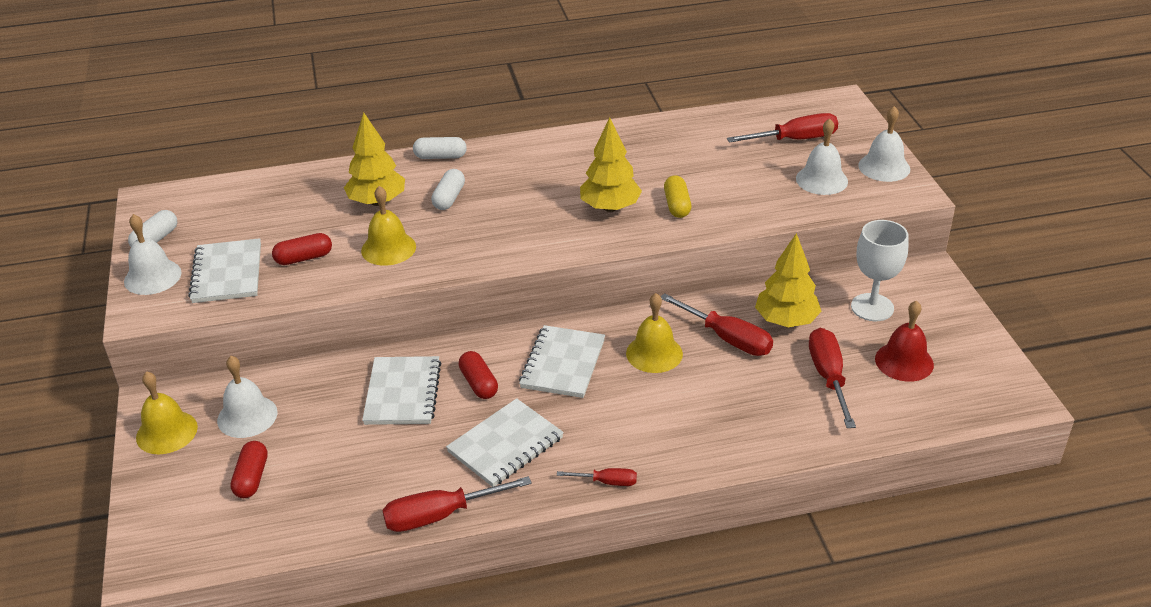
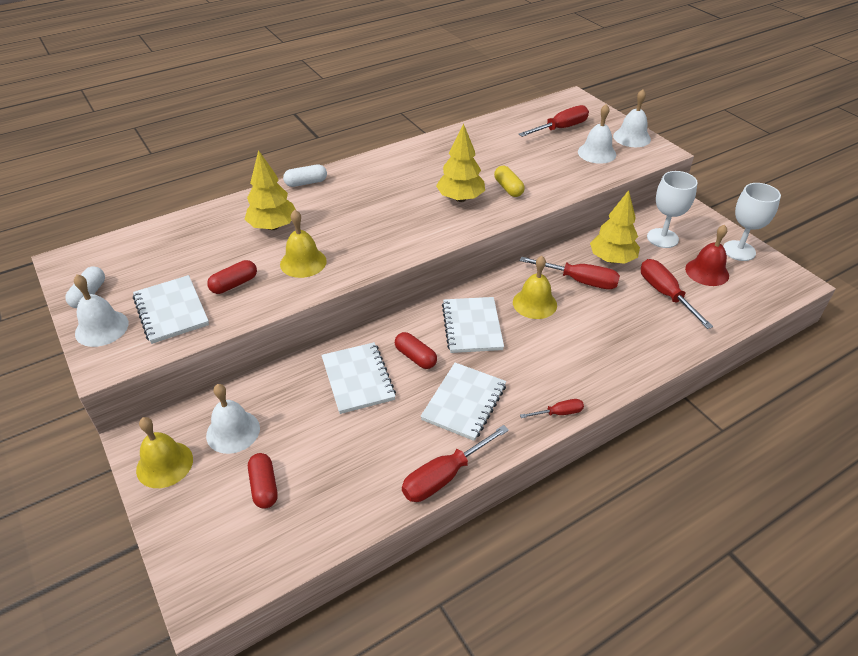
camera: 20 degrees left, 5 degrees up
(449, 198) = (331, 213): white capsule -> none
(968, 344) = (739, 251): none -> white goblet

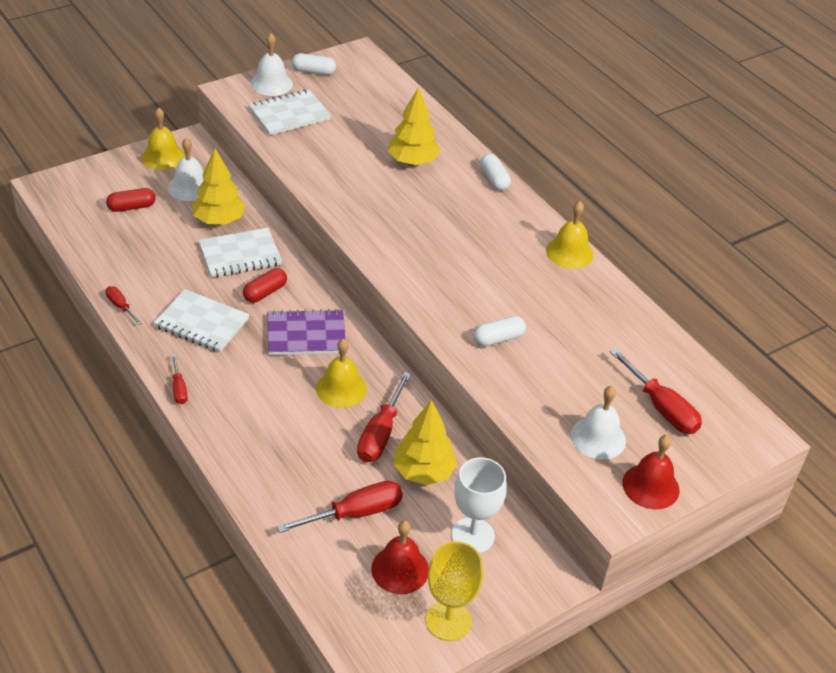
camera: 85 degrees right, 0 degrees up
(234, 284) = (323, 145): red capsule -> none
(303, 262) = (354, 183): yellow bell -> yellow bell (569, 252)
(444, 476) = (121, 306): red screwdriver -> red screwdriver, size x0.54
(460, 198) = (472, 296): yellow tree -> yellow tree (219, 220)
(472, 326) = (306, 335): white notebook -> purple notebook
(508, 188) = (498, 339): yellow capsule -> white capsule
(632, 137) = (650, 486): white bell -> red bell
(739, 251) = (448, 620): white goblet -> yellow goblet

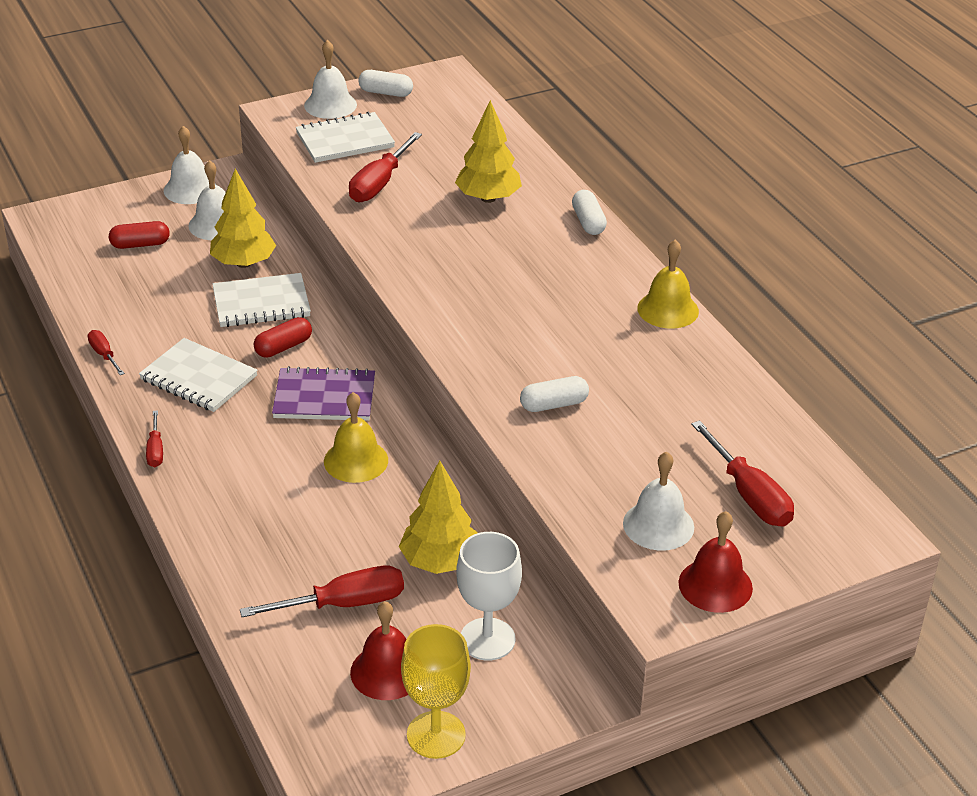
camera: 10 degrees right, 5 degrees down
(163, 156) = (190, 189): yellow bell -> white bell
(381, 433) = (395, 514): red screwdriver -> red screwdriver (380, 183)

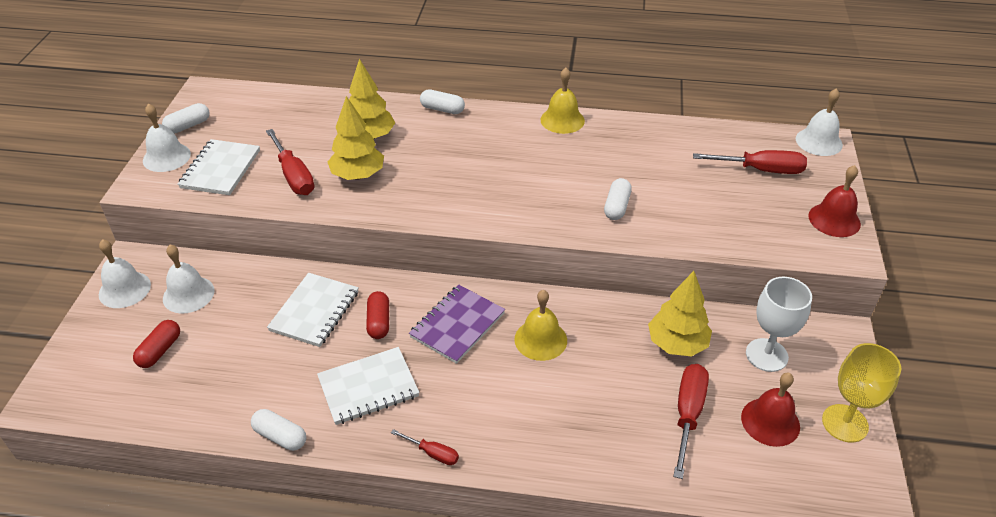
camera: 55 degrees left, 5 degrees up
(104, 355) = (280, 436): red screwdriver -> white capsule
(243, 263) = (255, 300): yellow tree -> yellow tree (358, 175)
(658, 525) = (765, 217): white bell -> white bell (819, 141)

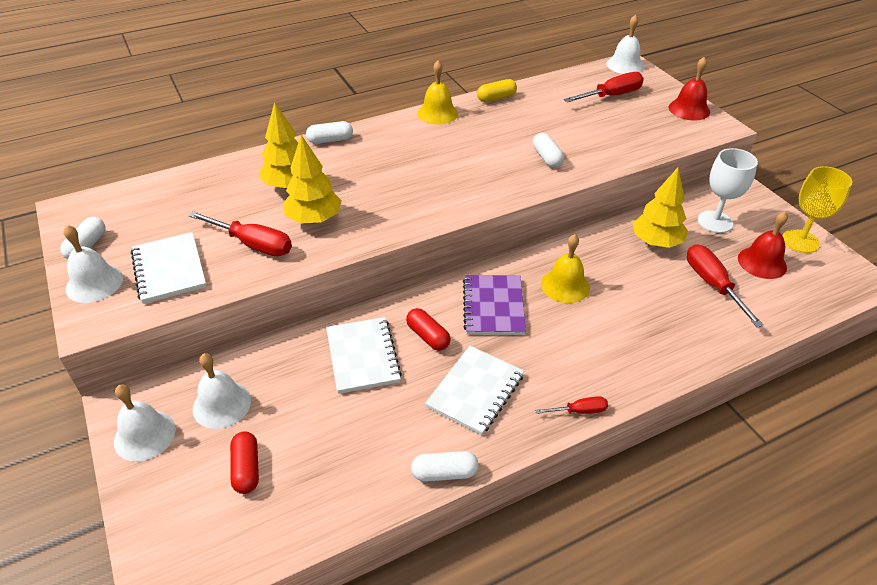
camera: 35 degrees left, 0 degrees up
(635, 126) = (496, 98): none -> yellow capsule

